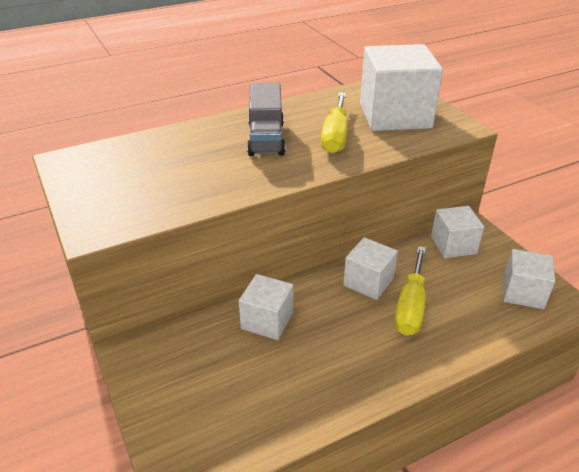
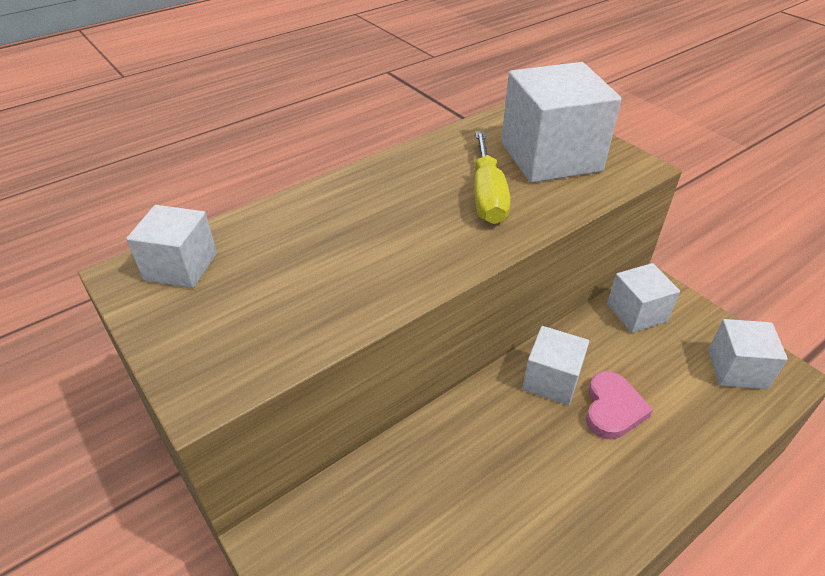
camera: 10 degrees left, 5 degrees up
(266, 139) = (399, 209): grey truck -> none
(267, 320) = (441, 457): white cube -> white cube (181, 267)
(410, 306) = (612, 409): yellow screwdriver -> pink heart

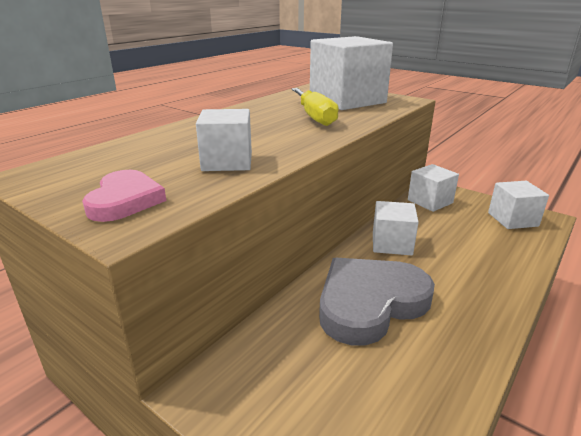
camera: 15 degrees left, 15 degrees down
(181, 267) = (76, 167): white cube -> white cube (227, 162)
(486, 469) = (370, 303): none -> grey heart
(612, 409) = (444, 252): pink heart -> pink heart (125, 200)

